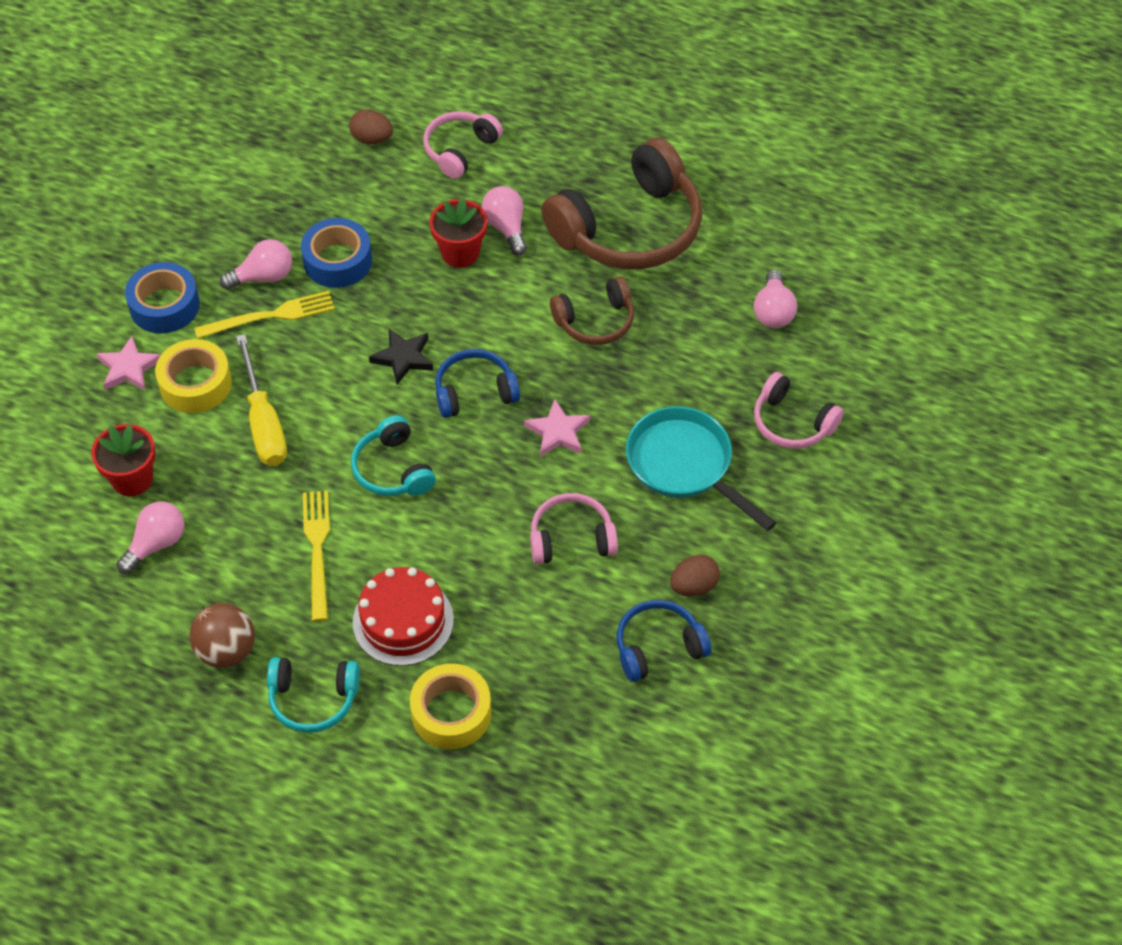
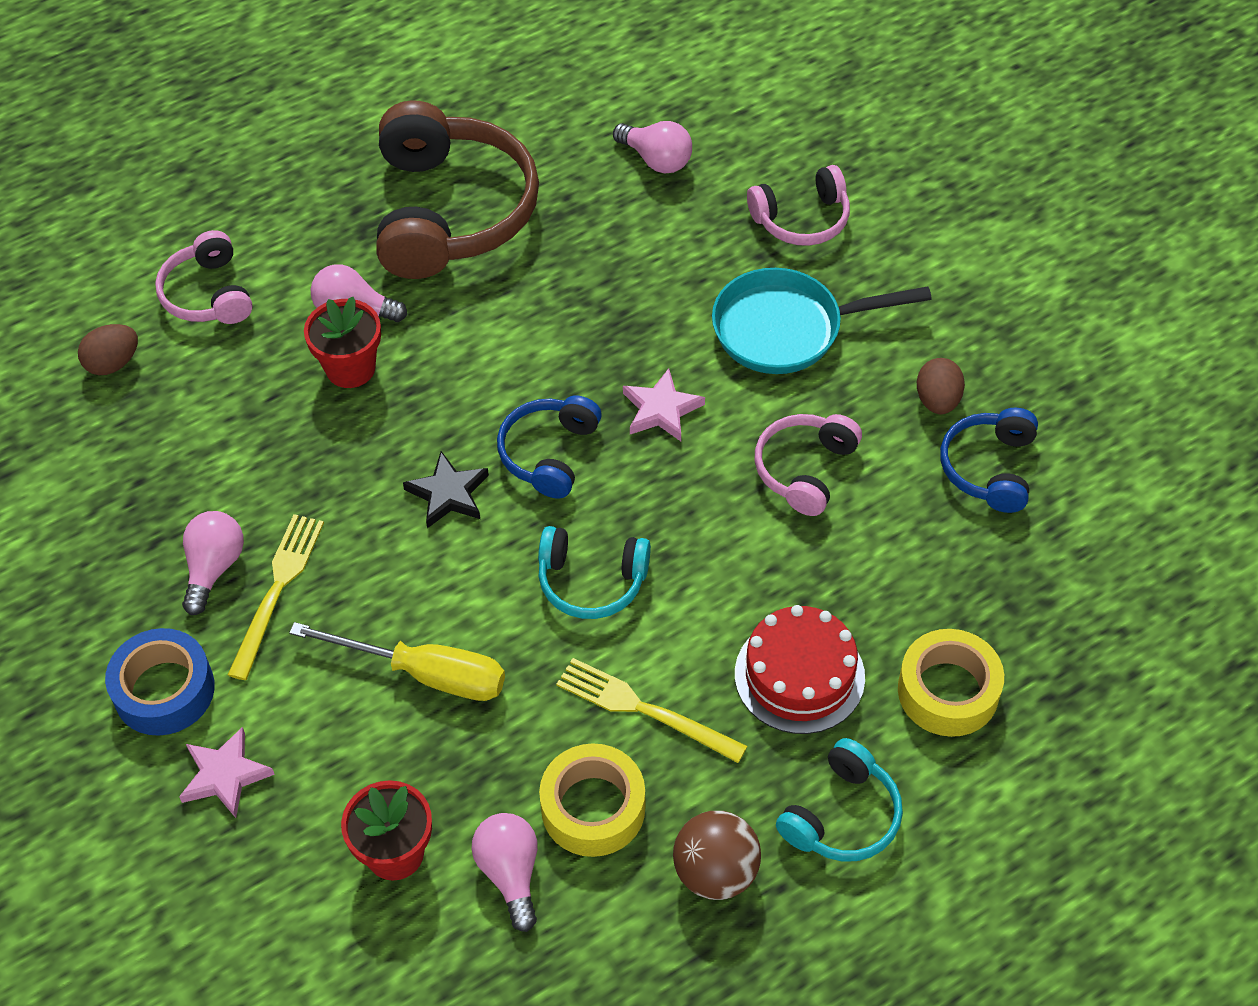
camera: 55 degrees left, 0 degrees up
(195, 384) = (310, 715): yellow tape -> yellow tape (593, 808)
(337, 261) = (257, 484): blue tape -> none
(595, 321) = (546, 303): brown headphones -> none

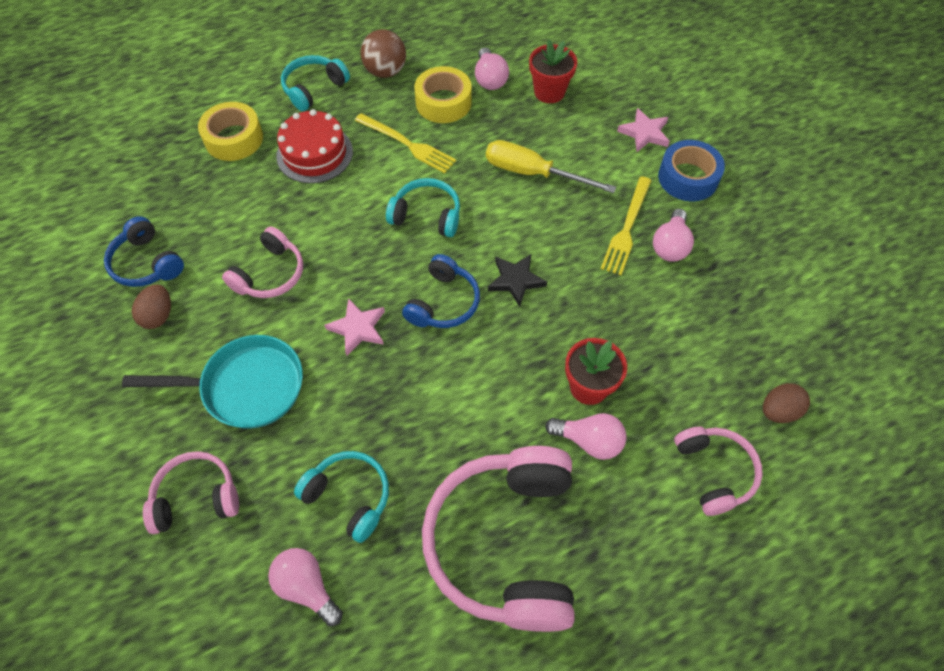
camera: 175 degrees left, 5 degrees up
(451, 211) = (505, 542): brown headphones -> pink headphones
(630, 235) = (349, 497): none -> turquoise headphones
(989, 468) = (146, 263): blue headphones -> blue headphones turned 120 degrees clockwise

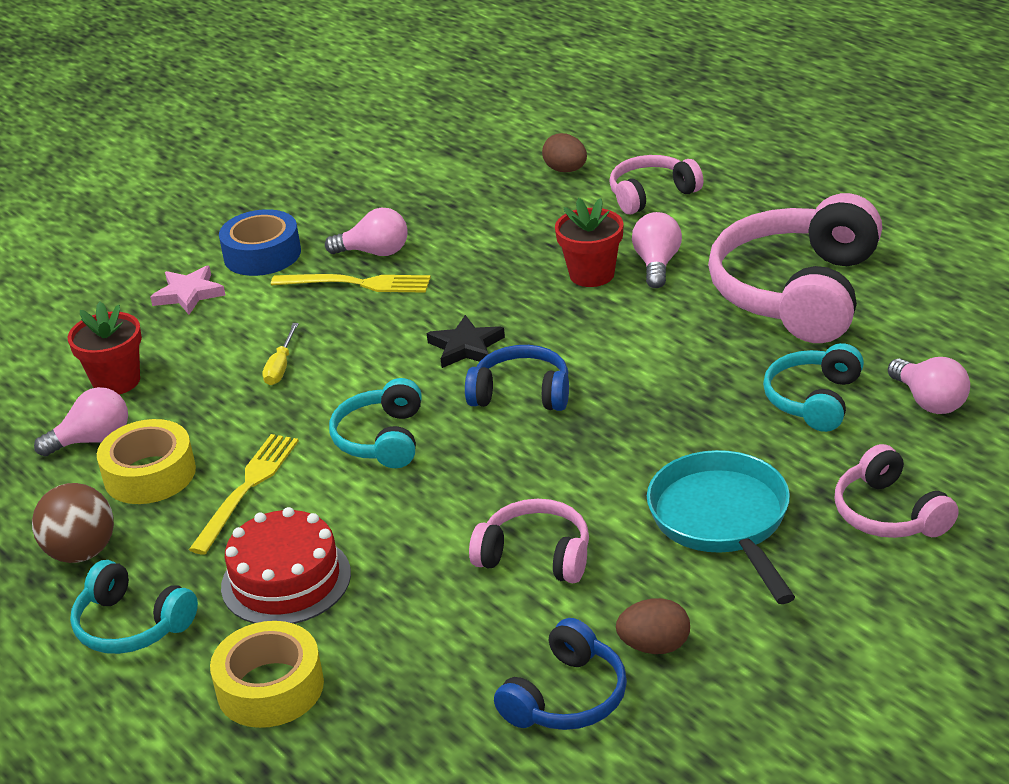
camera: 100 degrees left, 25 degrees down
(307, 587) = (929, 401): pink light bulb -> pink light bulb turned 60 degrees counterclockwise
(358, 328) = (590, 451): pink star -> none
(505, 542) = (798, 292): pink headphones -> pink headphones turned 120 degrees clockwise
(533, 173) = (280, 367): yellow screwdriver -> yellow screwdriver, size x0.52

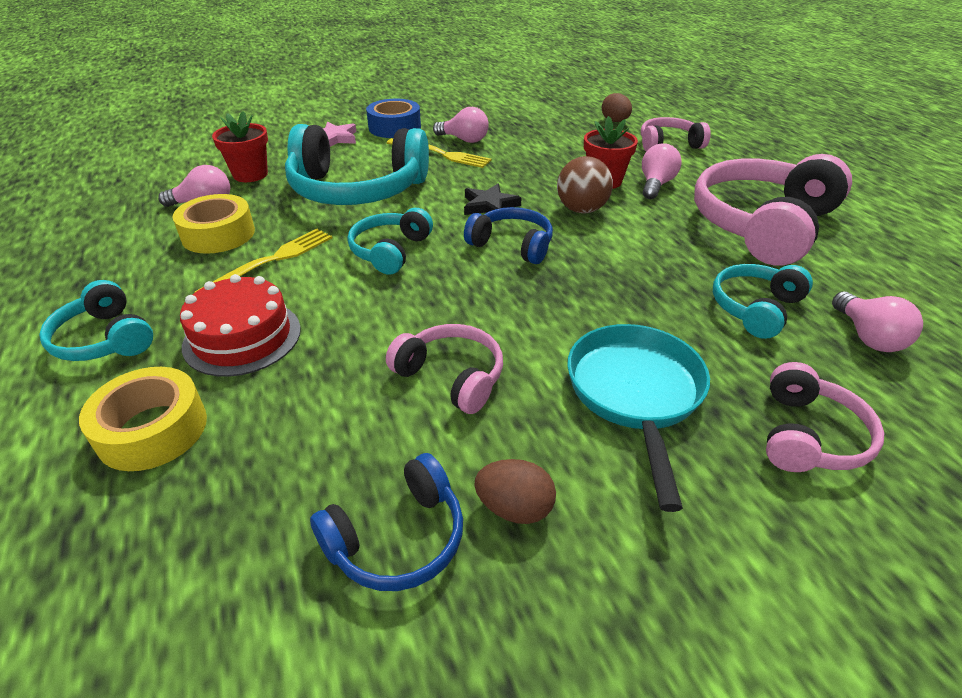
camera: 15 degrees right, 5 degrees up
(81, 552) = (126, 274): brown ball -> brown ball (581, 210)
(280, 367) = (357, 189): yellow screwdriver -> turquoise headphones
(889, 513) = (808, 436): pink headphones -> pink headphones turned 150 degrees counterclockwise

